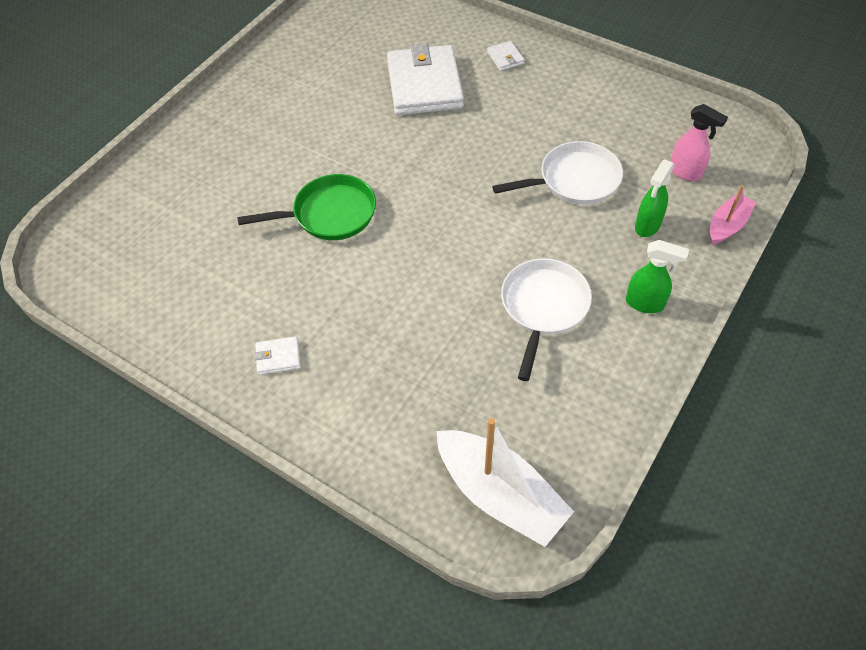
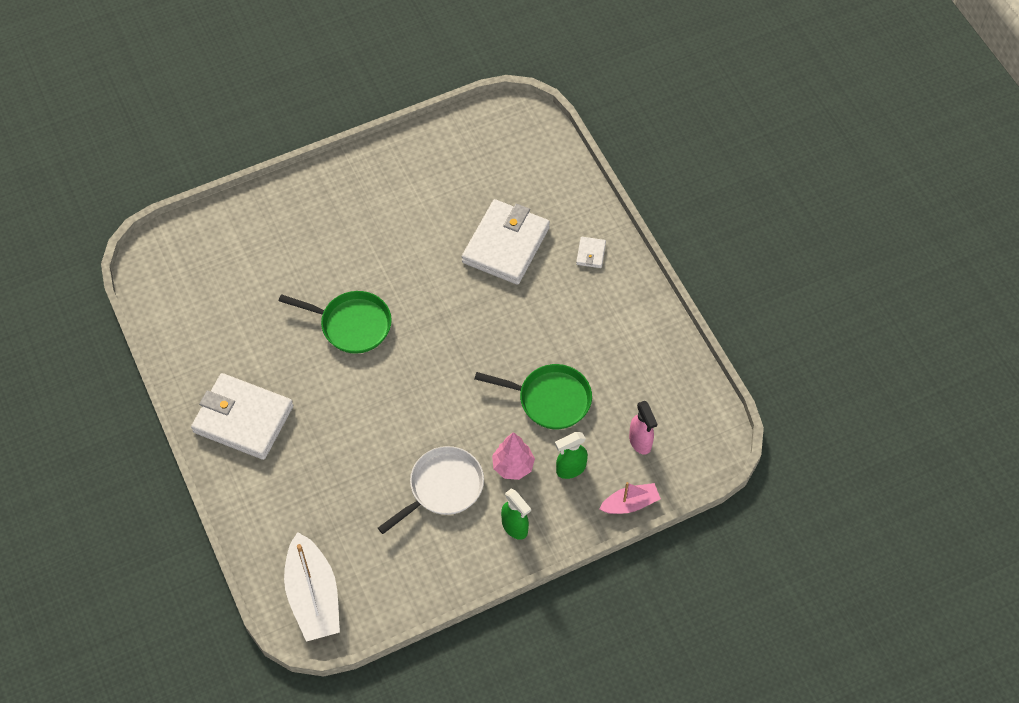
camera: 30 degrees right, 5 degrees up
(278, 357) = (243, 419): white wallet -> white wallet, size x2.45
(574, 180) = (550, 399): white pan -> green pan
(593, 252) = (513, 466): none -> pink tree

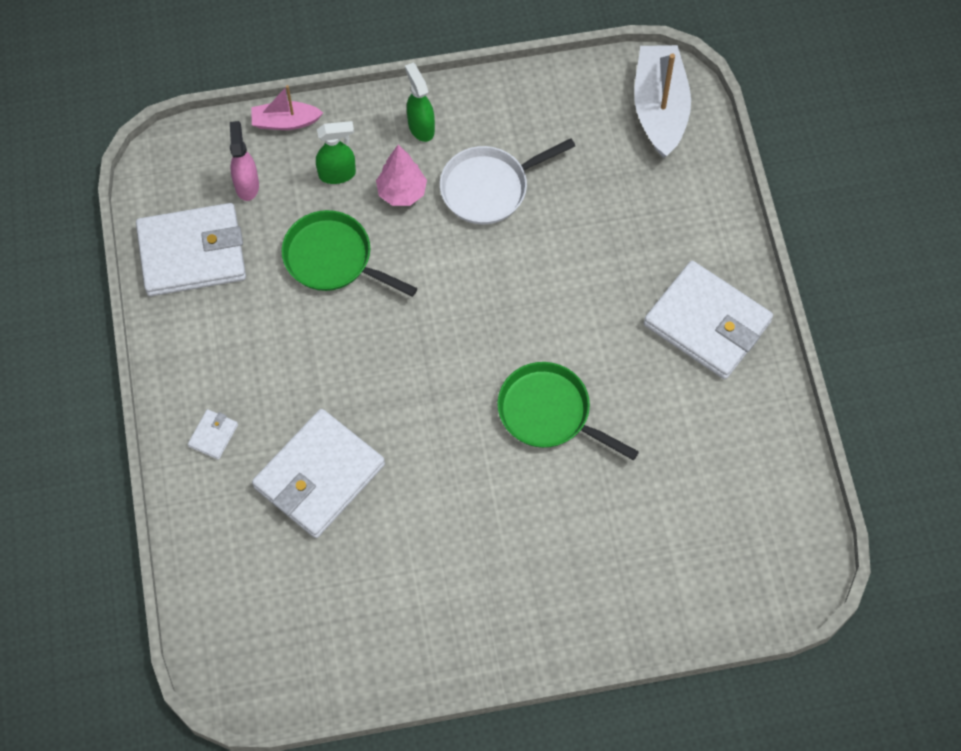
camera: 165 degrees left, 5 degrees up
(660, 377) = (192, 253): none -> white wallet

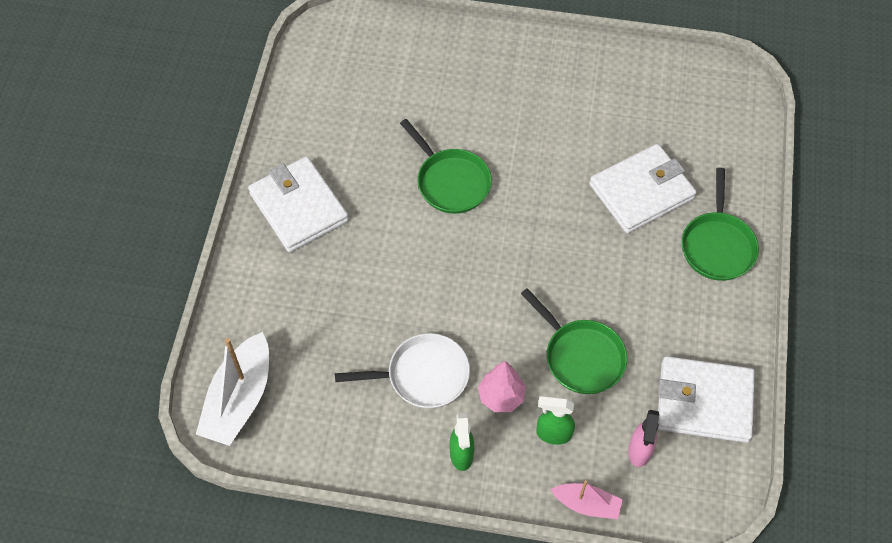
camera: 160 degrees left, 5 degrees down
(213, 435) = (717, 245): white wallet -> green pan

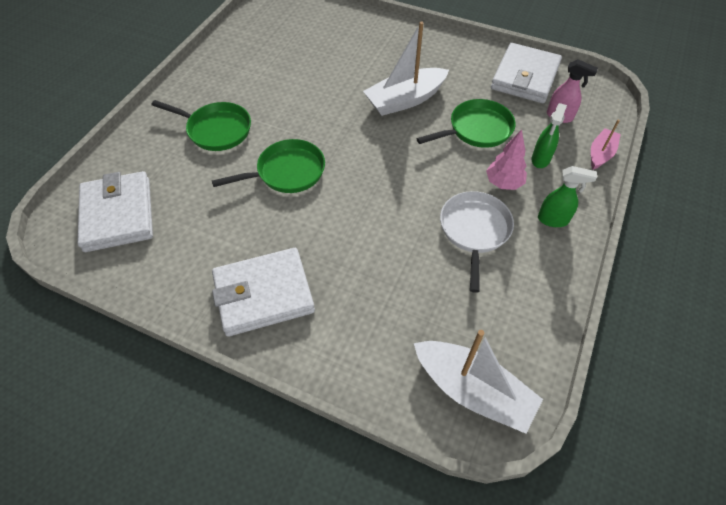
camera: 75 degrees left, 5 degrees down
(604, 269) = (405, 100): none -> white boat
(641, 192) = (345, 66): white wallet -> white wallet (118, 214)
(717, 245) = (404, 42): green pan -> green pan (216, 130)

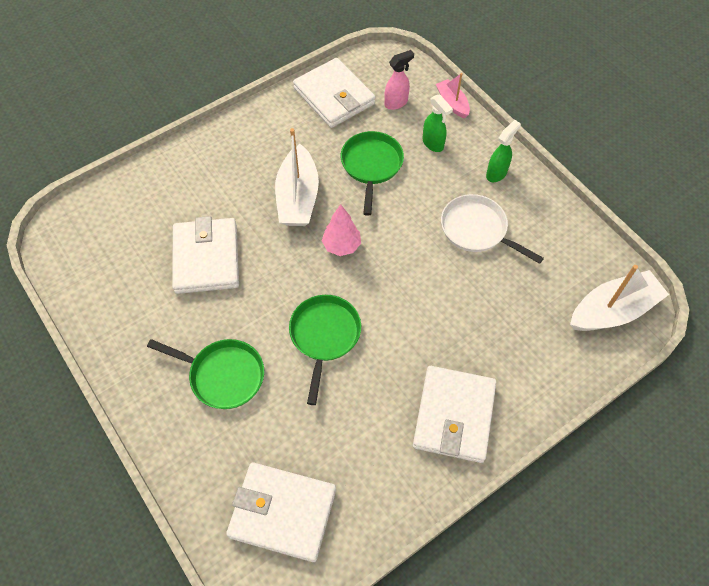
camera: 60 degrees left, 5 degrees up
(216, 130) = (223, 375): green pan -> green pan turned 60 degrees clockwise
(309, 77) = (206, 258): none -> white wallet
(503, 183) = (442, 182): pink tree -> pink tree (341, 246)

